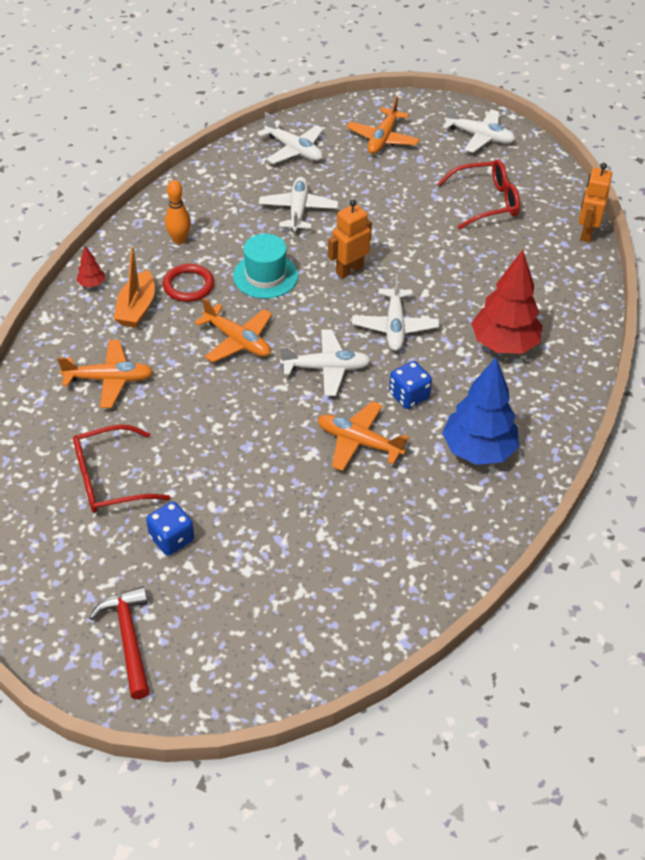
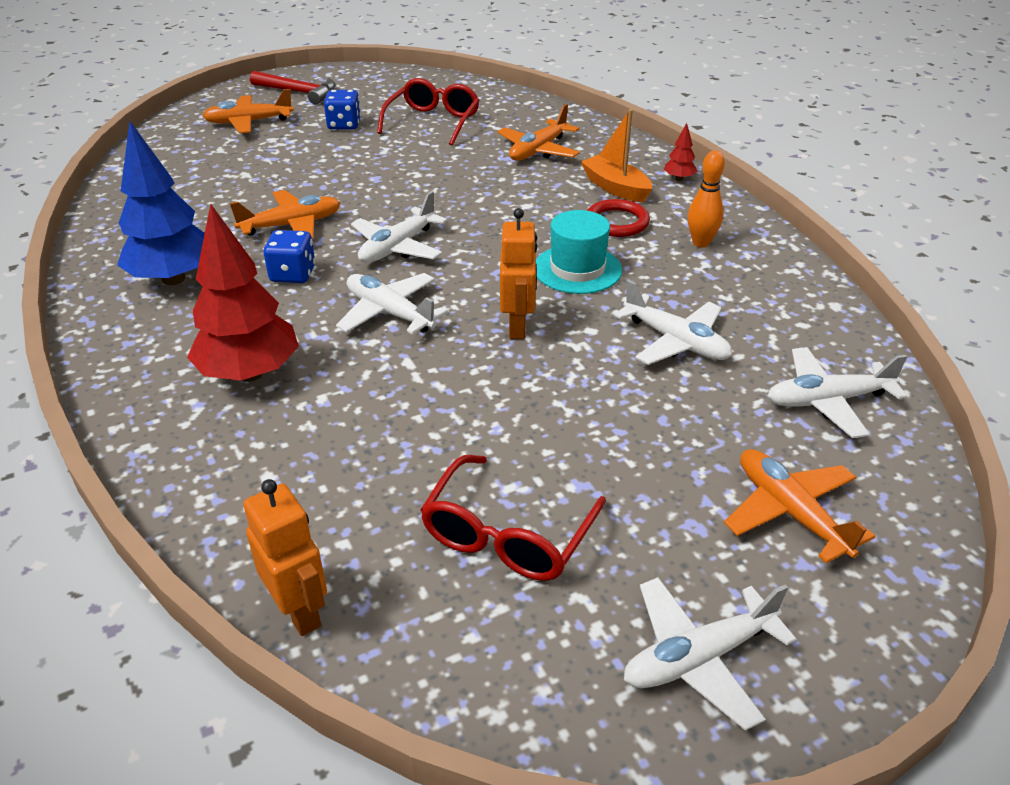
camera: 130 degrees right, 10 degrees down
(238, 340) = (502, 218): orange plane -> orange plane (249, 122)

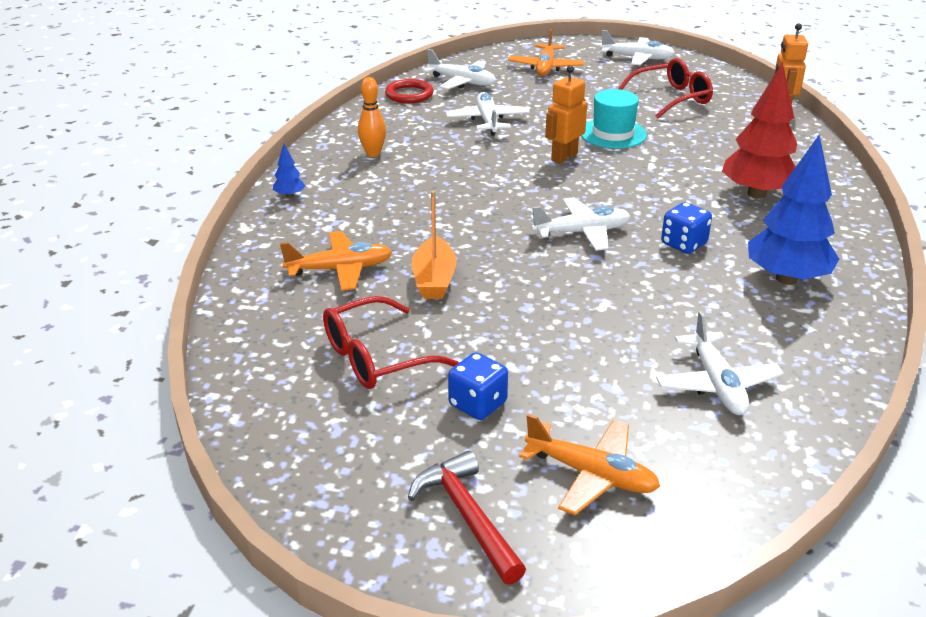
camera: 140 degrees left, 5 degrees down
(291, 225) = (652, 288): orange plane -> none
(389, 313) = (636, 193): white plane -> white plane (717, 384)
(577, 269) = (478, 170): turquoise hat -> turquoise hat (613, 134)
(615, 188) = (348, 209): orange boat -> orange boat (434, 279)
(617, 222) = (398, 186): red ring -> red ring (409, 95)
(679, 179) = (289, 195): red tree -> blue tree

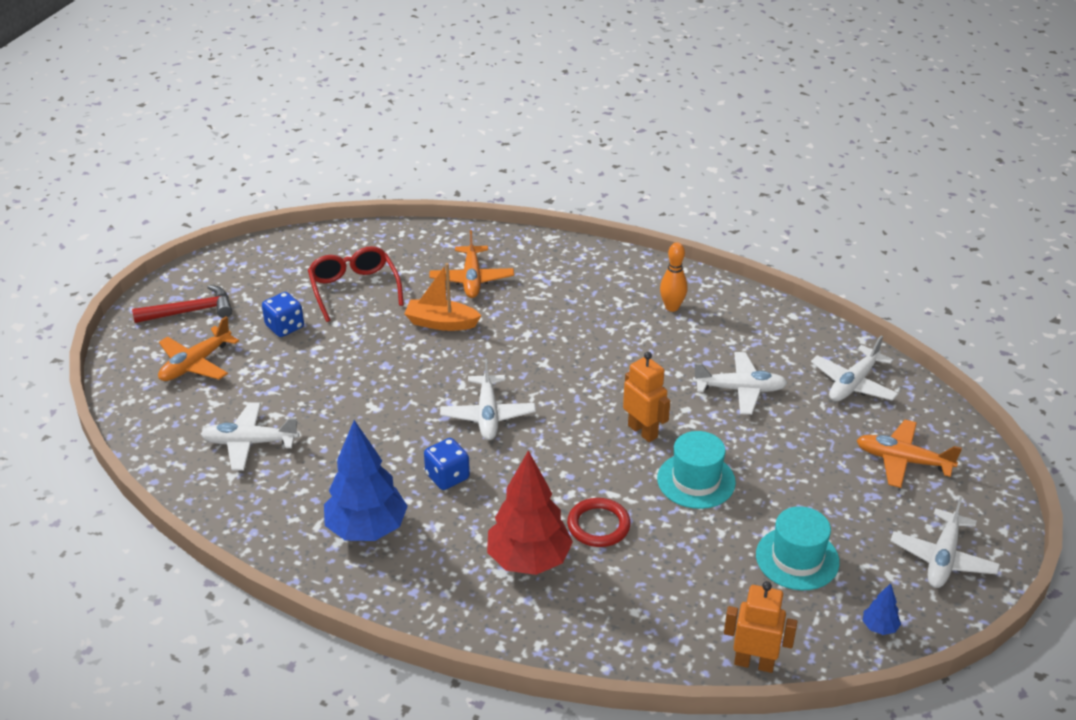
camera: 100 degrees right, 5 degrees up
(289, 195) = (598, 259): blue tree -> blue tree (879, 627)
(409, 95) = (816, 341): red ring -> red ring (598, 525)
(672, 98) = (797, 558): red glasses -> turquoise hat

